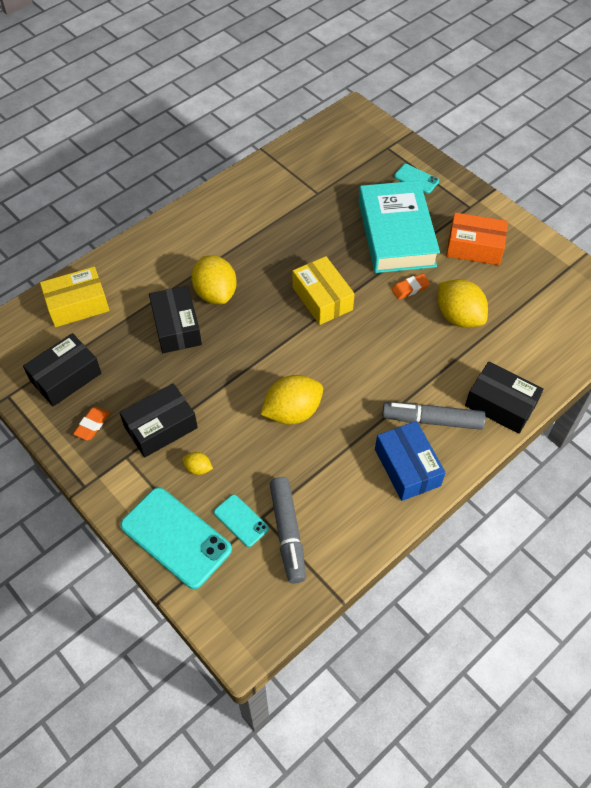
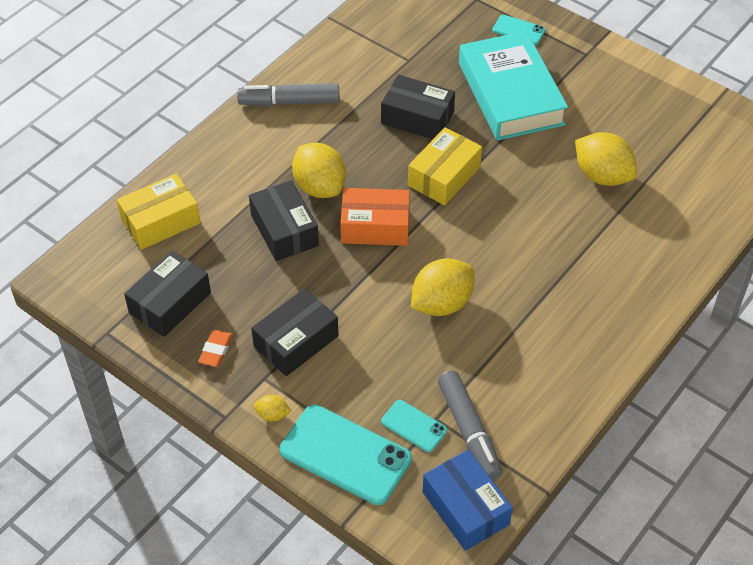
camera: 10 degrees left, 5 degrees down
(198, 468) = (351, 379): yellow lemon -> yellow lemon (273, 415)
(322, 298) = (444, 176): yellow box -> yellow box turned 75 degrees clockwise
(407, 467) = (583, 343): blue box -> blue box (465, 508)
(410, 288) = (541, 152): orange eraser -> none
(432, 420) = (599, 290): grey marker -> grey marker (289, 102)
(474, 247) = (602, 98): orange box -> orange box (375, 226)
(500, 405) = (670, 263): black box -> black box (417, 118)

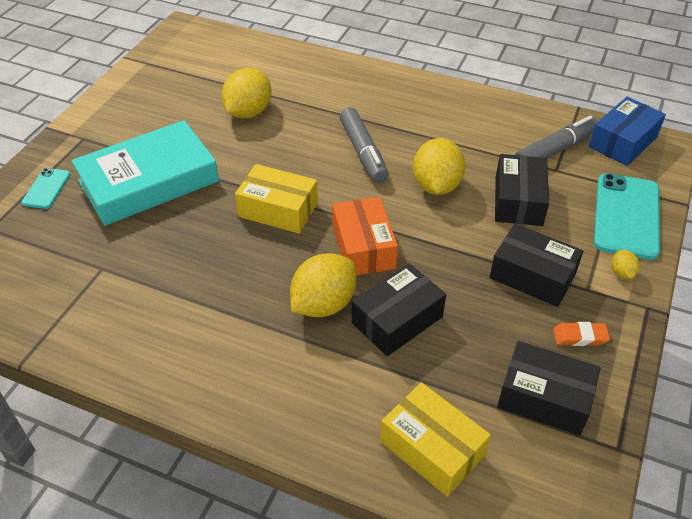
camera: 105 degrees left, 5 degrees down
(289, 102) = (191, 366): grey marker -> grey marker (363, 152)
(414, 426) = (571, 181): turquoise phone -> none
(417, 118) = (197, 244): black box -> black box (518, 201)
(441, 303) = (436, 186): yellow lemon -> yellow lemon turned 60 degrees clockwise

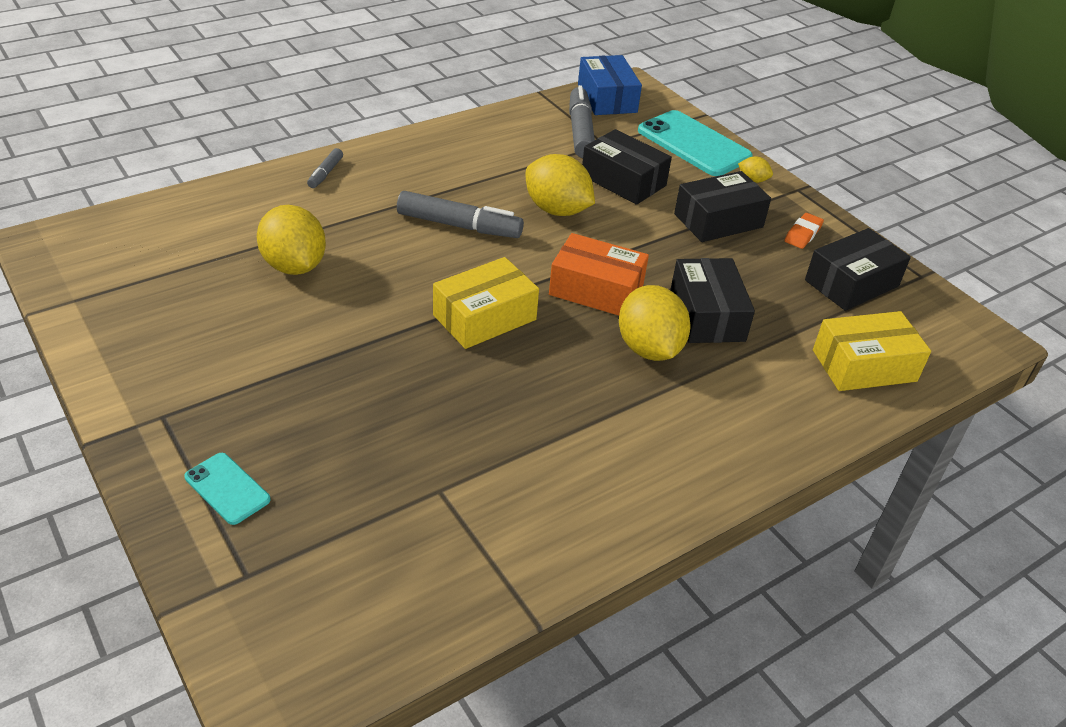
camera: 60 degrees left, 5 degrees down
(148, 181) = (323, 391): turquoise book -> none
(352, 75) = (325, 173): none -> grey marker

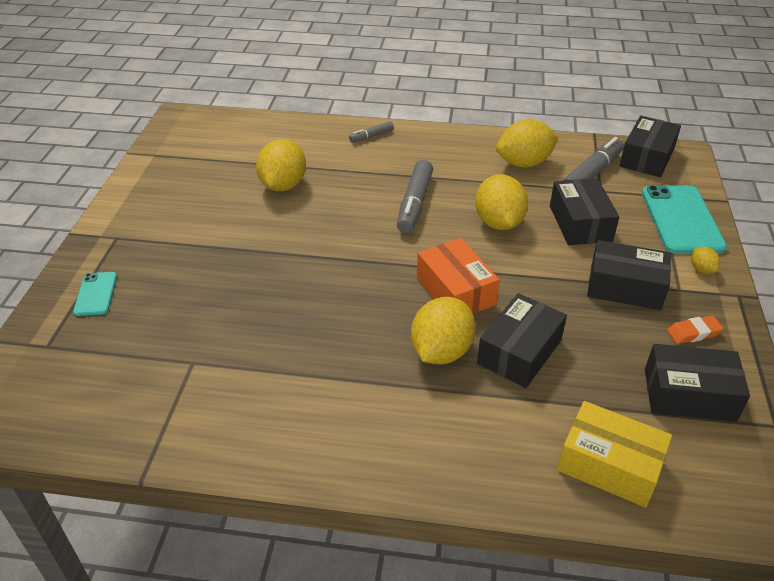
camera: 45 degrees right, 0 degrees up
(459, 226) = (414, 204): grey marker -> grey marker turned 45 degrees clockwise
(484, 317) = (354, 271): yellow box -> none
(511, 144) = (524, 163): none -> yellow lemon
(607, 98) = (647, 157): blue box -> black box

